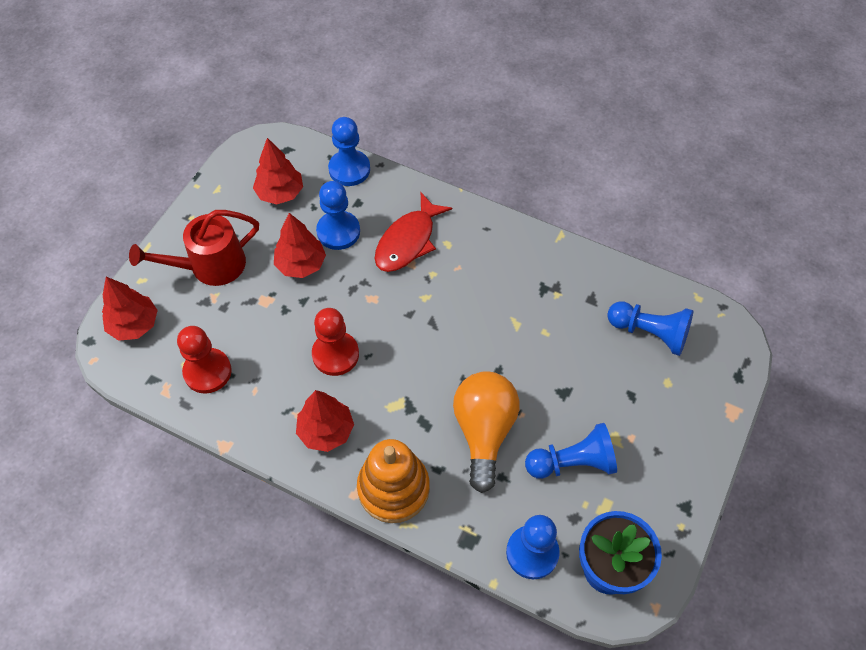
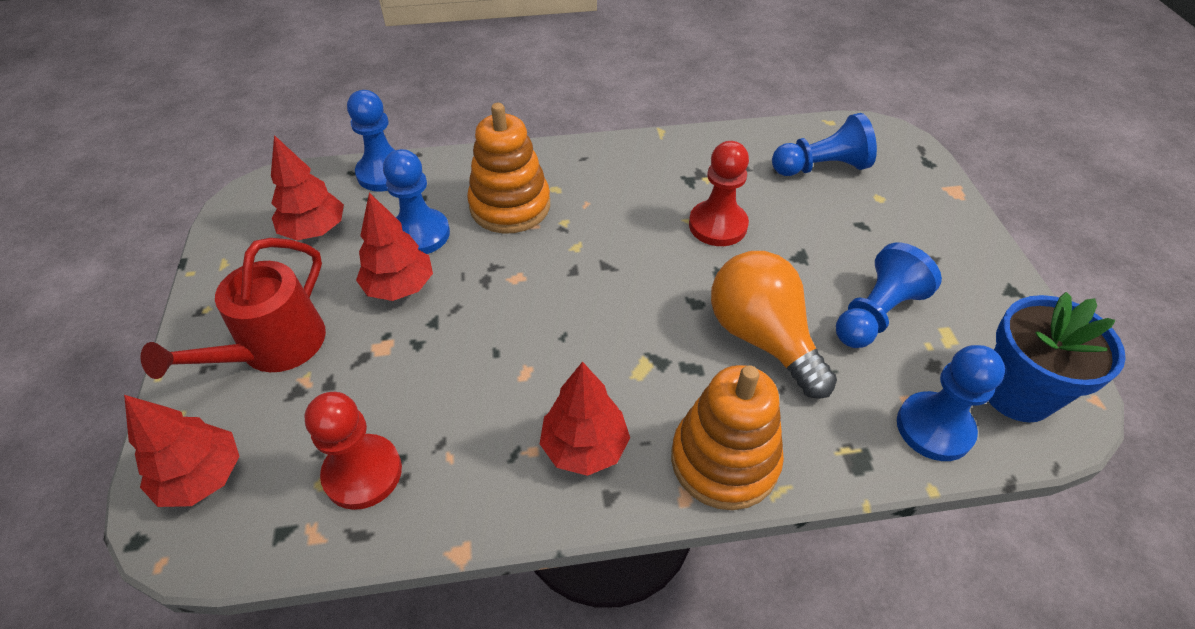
camera: 35 degrees left, 10 degrees down
(335, 354) = (523, 356): red pawn -> red pawn (717, 225)
(408, 241) = (510, 206): red fish -> orange stacking toy

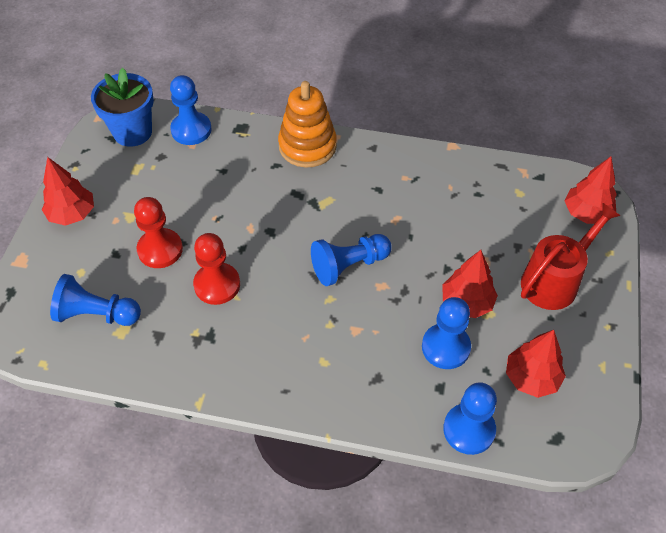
camera: 160 degrees left, 5 degrees up
(363, 473) = (498, 192): red pawn -> red pawn (160, 249)
(510, 206) = (367, 354): orange stacking toy -> none
(584, 447) = (376, 171): red tree -> red tree (72, 214)
(762, 338) = (244, 198): orange light bulb -> none
(876, 314) = (165, 192): blue pawn -> blue pawn (349, 266)

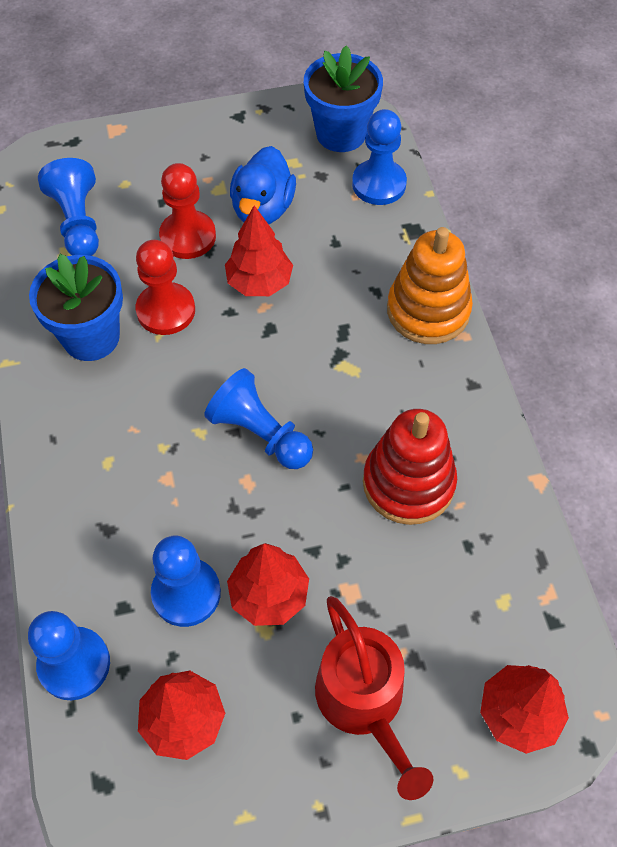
camera: 65 degrees right, 5 degrees up
(72, 214) = (195, 140): red tree -> red tree (259, 282)
(166, 198) = (263, 209): none -> blue duck
(211, 339) = (91, 337): none -> blue flower pot
(424, 204) = (408, 483): none -> red stacking toy
(554, 281) = (364, 702): red watering can -> red watering can turned 45 degrees clockwise

